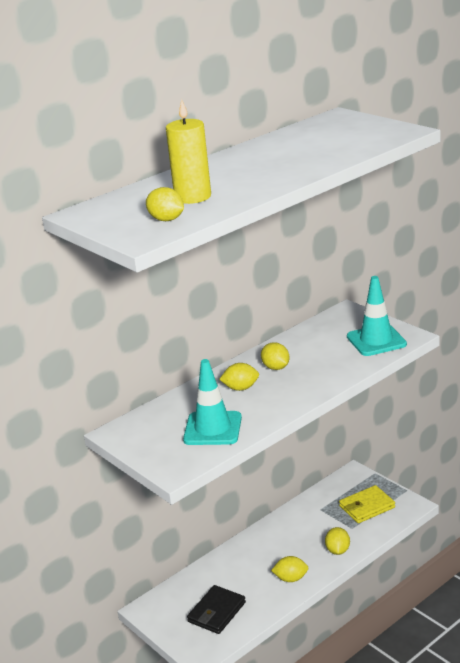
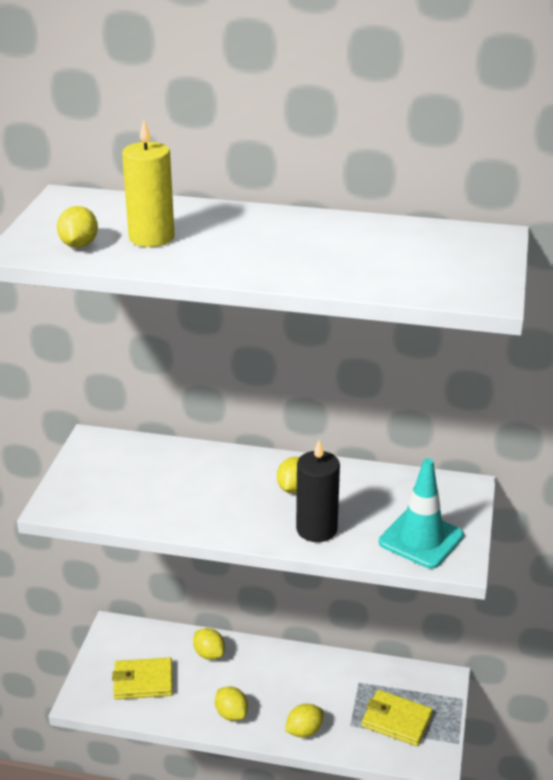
camera: 50 degrees right, 5 degrees up
(212, 429) = (143, 497): turquoise traffic cone -> none
(216, 612) = (143, 681): black wallet -> yellow wallet
(240, 388) = (232, 482): yellow lemon -> yellow lemon (209, 654)
(326, 372) = (316, 529): none -> black candle

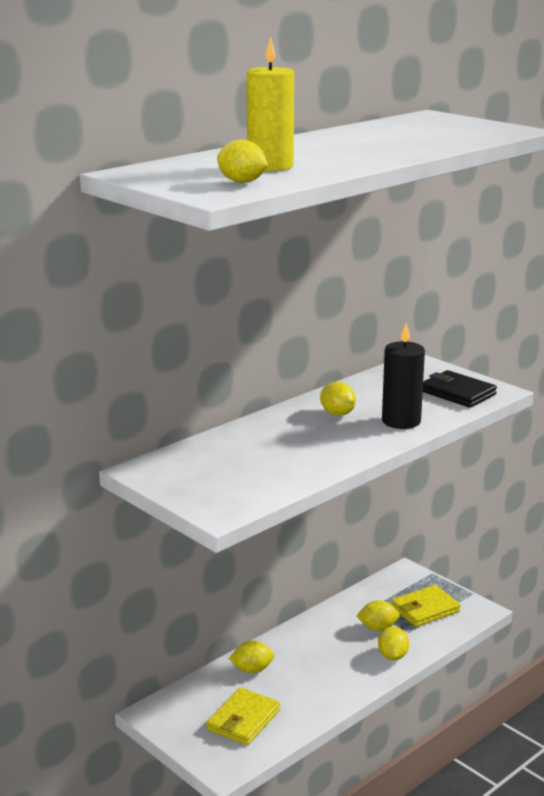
camera: 55 degrees left, 10 degrees down
(231, 714) = (336, 685): yellow lemon -> yellow lemon (377, 628)
(421, 539) = (458, 393): turquoise traffic cone -> black wallet

